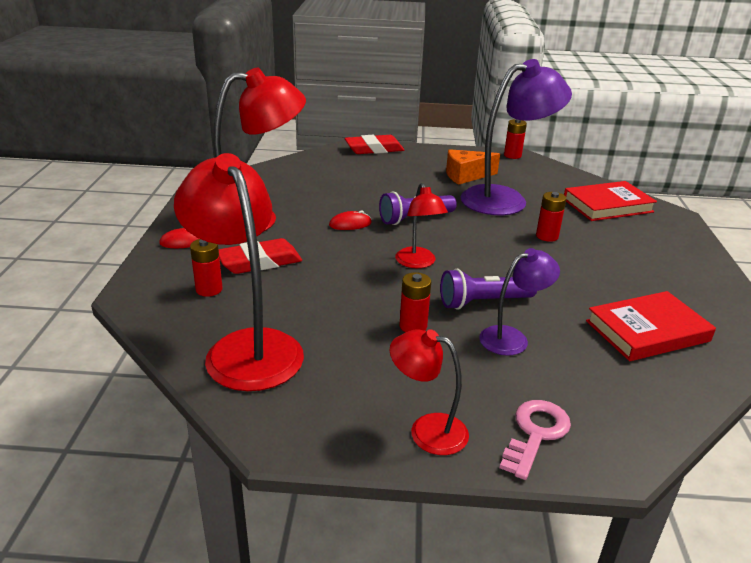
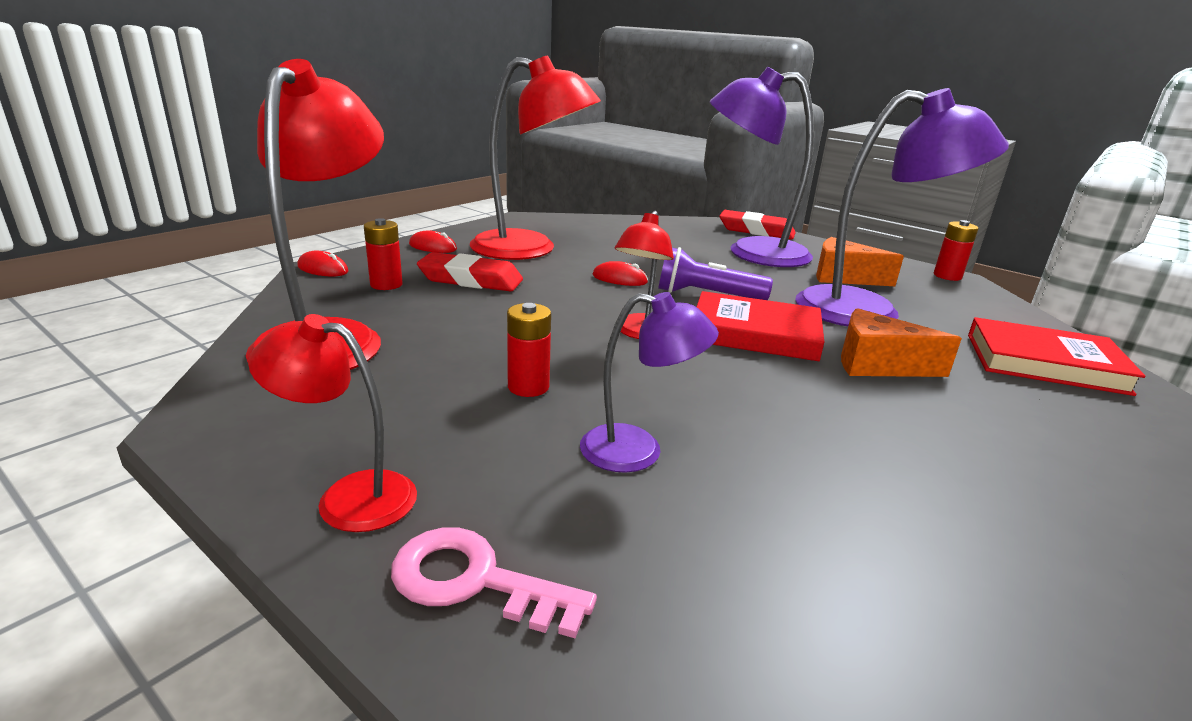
camera: 35 degrees right, 5 degrees down
(136, 295) = (323, 269): none -> red mouse
(394, 171) = (751, 252): none -> purple lamp
(427, 430) = (349, 497): red lamp -> red lamp turned 45 degrees counterclockwise
(483, 302) = (661, 398): purple flashlight -> none
(535, 433) = (475, 581): pink key -> pink key turned 135 degrees counterclockwise
(547, 236) = (877, 364): red battery -> orange cheese
(647, 331) = (896, 541): red book -> red book (755, 333)

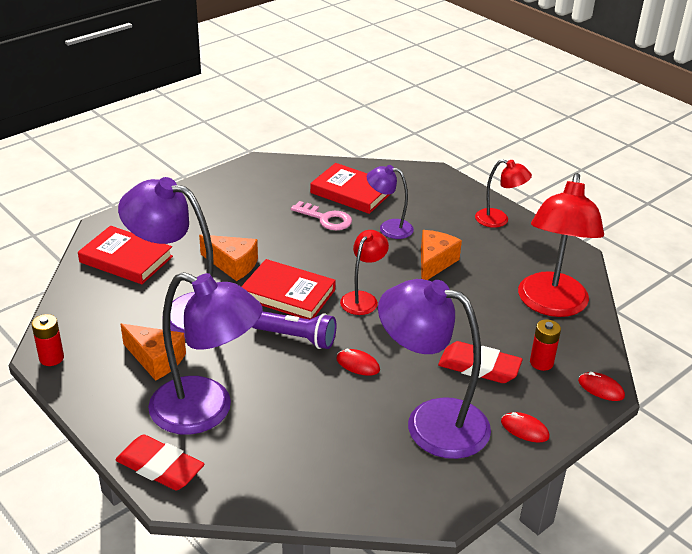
camera: 170 degrees left, 10 degrees up
(475, 581) = (451, 194): pink key -> pink key (326, 219)
(528, 387) = (434, 263): red battery -> orange cheese
(530, 249) = (431, 422): red lamp -> purple lamp
(785, 554) = (351, 192): none -> red book

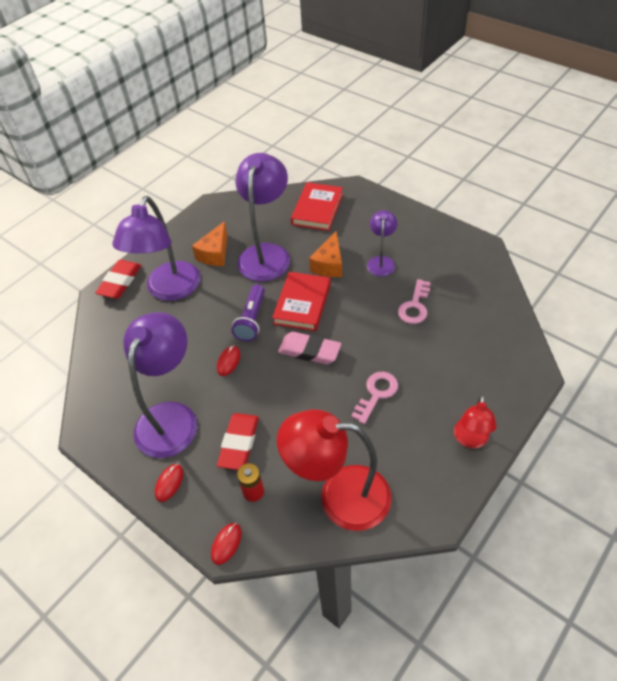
camera: 85 degrees right, 15 degrees up
(51, 358) = (208, 208): red battery -> none
(351, 192) = (465, 315): red book -> none
(363, 298) = (309, 351): red lamp -> pink eraser
(389, 228) = (419, 352): purple lamp -> purple lamp (381, 261)
(434, 263) = (376, 394): orange cheese -> pink key

